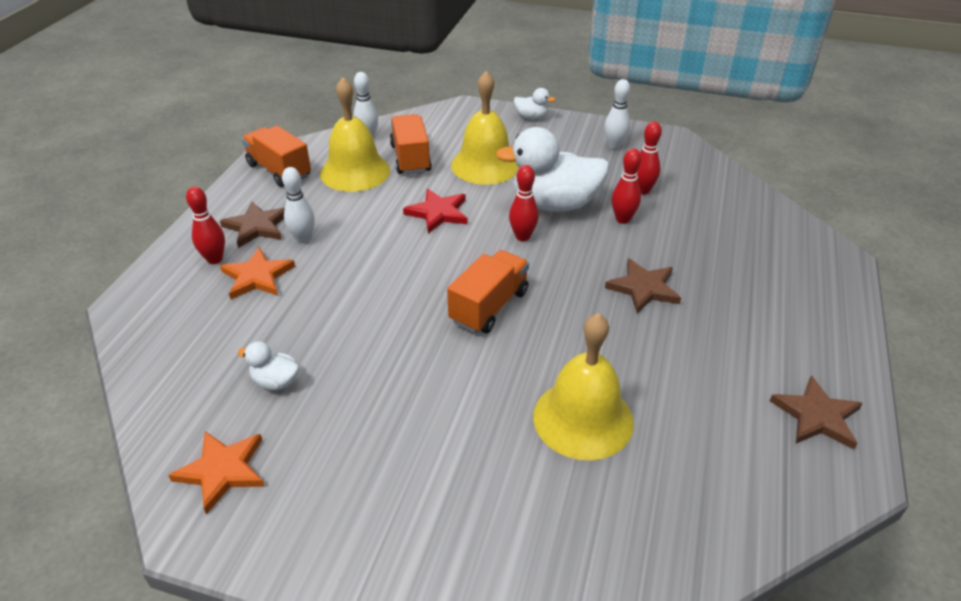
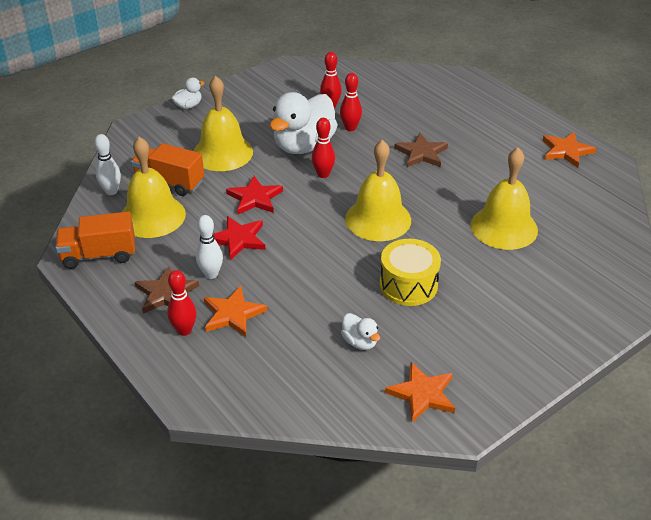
camera: 55 degrees left, 0 degrees up
(276, 381) = (360, 342): white duck -> white duck turned 90 degrees counterclockwise
(367, 231) = (238, 239): none -> red star
(398, 379) = (408, 285): none -> yellow drum
(489, 306) = (378, 219): orange truck -> yellow bell
(614, 145) = (269, 91): white bowling pin -> none
(817, 416) = (566, 151): brown star -> orange star

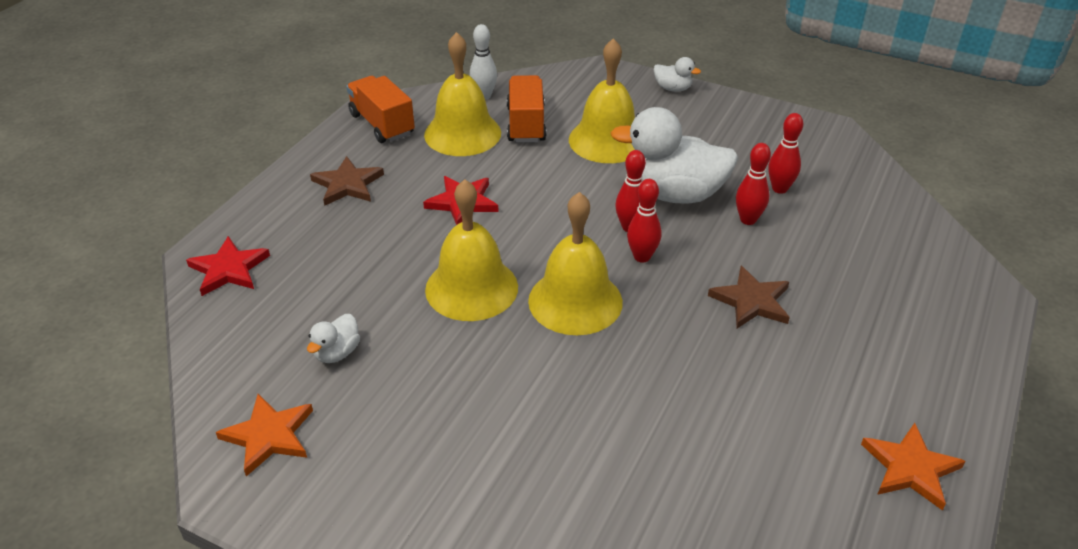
camera: 65 degrees right, 0 degrees up
(184, 330) = (298, 215): red bowling pin -> red bowling pin (642, 257)
(211, 274) = (393, 203): white bowling pin -> none
(233, 314) = (338, 239): orange star -> none
(255, 198) = (543, 190): red star -> red star (229, 269)
(408, 285) = (462, 366): yellow drum -> none
(504, 227) = (648, 435): yellow bell -> yellow bell (471, 288)

